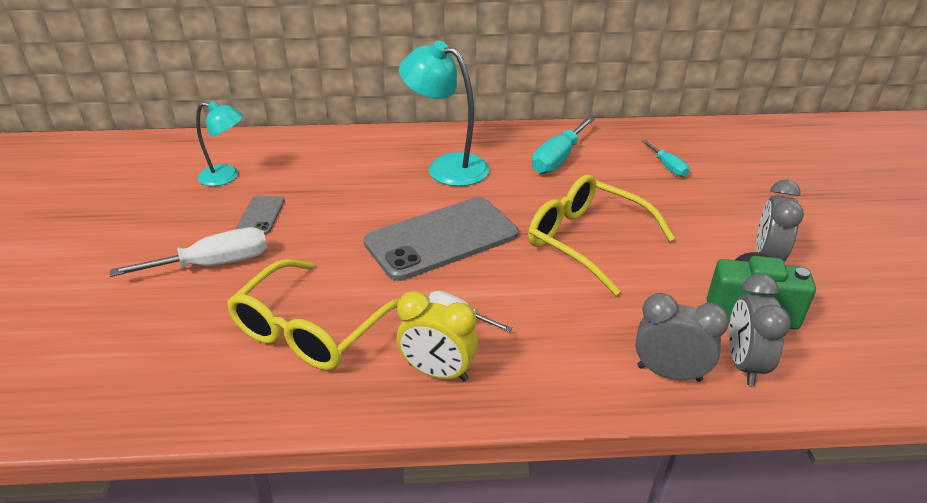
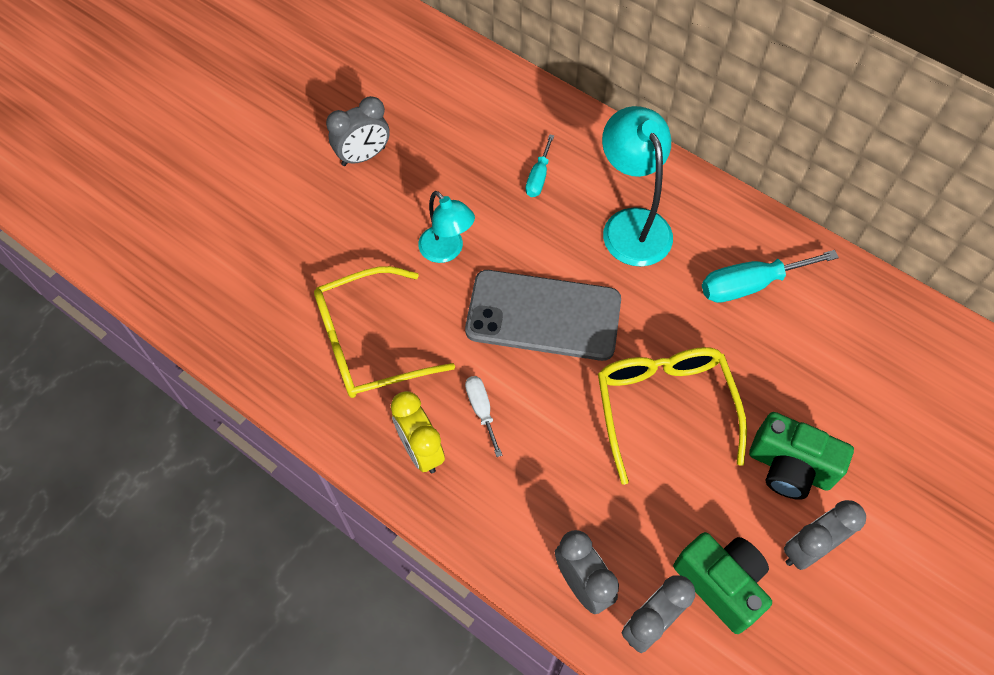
camera: 40 degrees right, 25 degrees up
(185, 223) = (363, 156): none -> grey clock
(214, 264) = (352, 222): white screwdriver -> none
(226, 177) = (433, 114): turquoise lamp -> turquoise lamp (447, 251)
(261, 215) = (424, 186): grey phone -> none
(668, 167) = (852, 372): turquoise screwdriver -> turquoise screwdriver (538, 177)
(699, 226) = (789, 468): none -> green camera

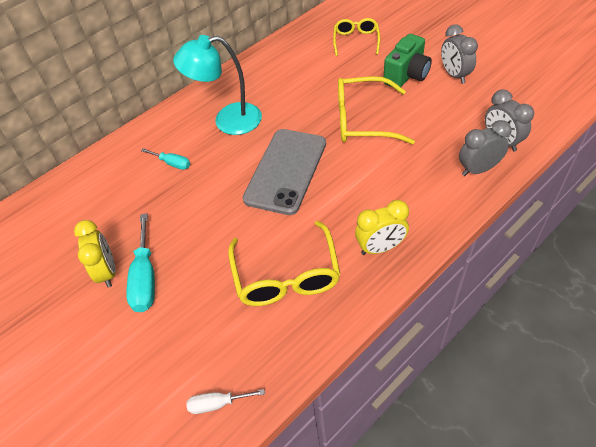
camera: 75 degrees left, 10 degrees down
(363, 156) = (107, 271): grey clock -> yellow clock
(447, 251) = (217, 221): turquoise lamp -> none
(481, 410) = (353, 210): white screwdriver -> white screwdriver (217, 404)
(721, 584) = (476, 110): green camera -> none
(750, 285) = (287, 75): turquoise screwdriver -> turquoise screwdriver (145, 278)
(867, 378) = (356, 41): none -> yellow glasses

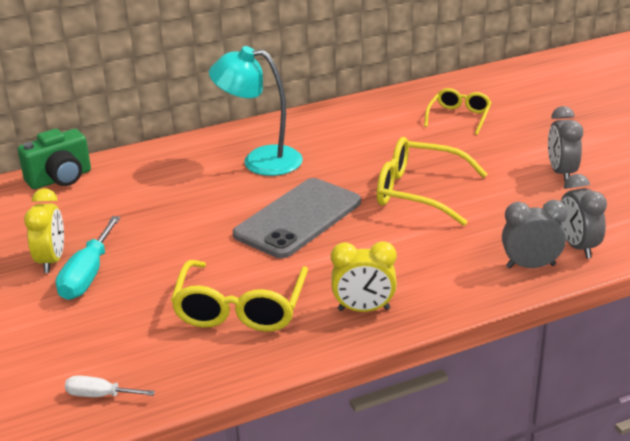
camera: 15 degrees right, 20 degrees down
(172, 163) = (175, 185): turquoise screwdriver -> none
(407, 75) = (500, 161): green camera -> green camera (60, 179)

